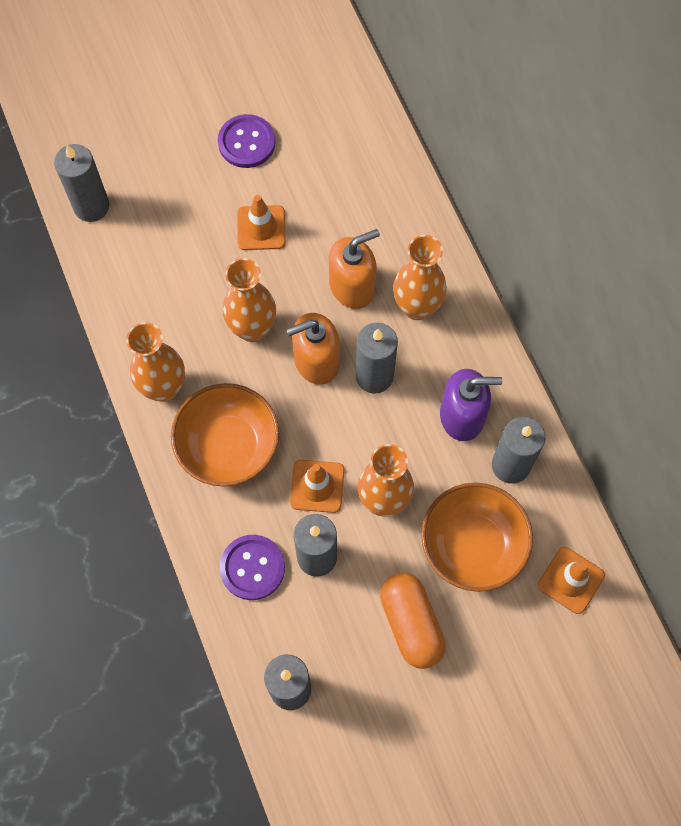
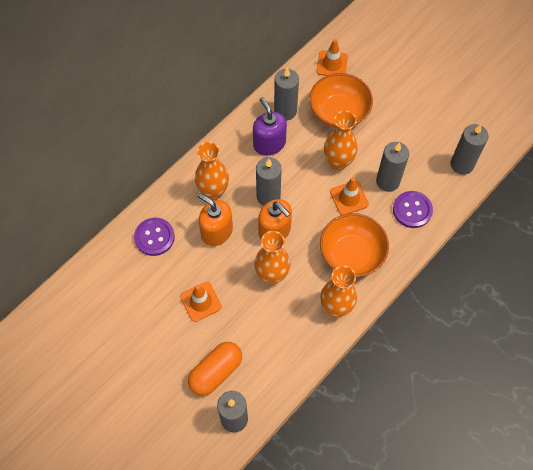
camera: 115 degrees left, 5 degrees down
(246, 142) = (141, 340): purple button -> purple button (154, 237)
(411, 623) = (395, 124): orange capsule -> orange capsule (216, 372)

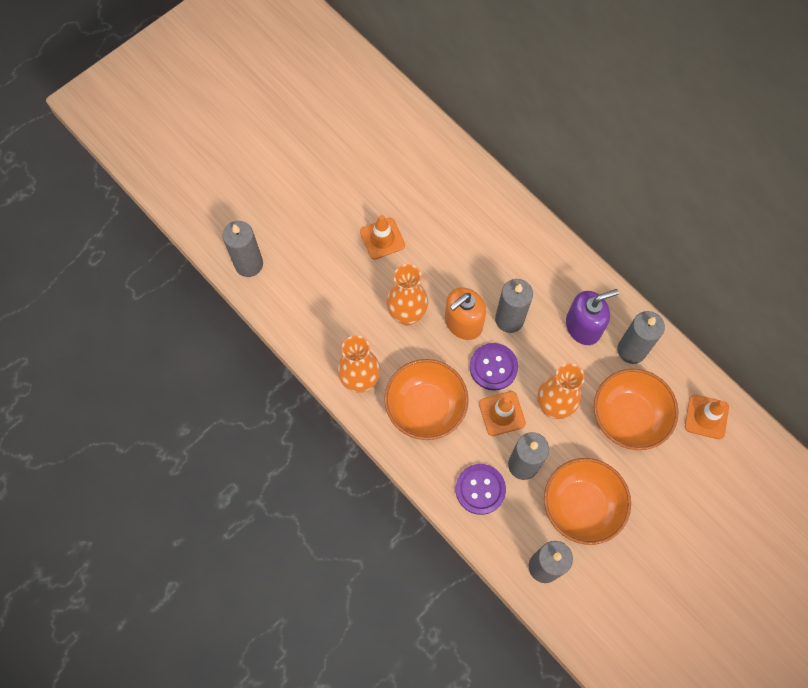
camera: 95 degrees right, 5 degrees up
(154, 237) = (464, 195): purple button -> purple button (493, 367)
(213, 192) = (519, 259): orange vase -> none
(216, 231) = (466, 259): orange soap dispenser -> none
(216, 372) = (301, 249): orange capsule -> none
(412, 141) = (581, 506): none -> orange bowl

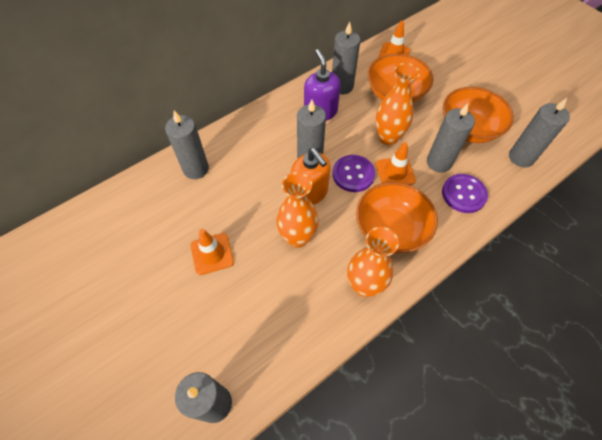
camera: 85 degrees left, 10 degrees down
(480, 205) = (196, 169): none -> grey candle

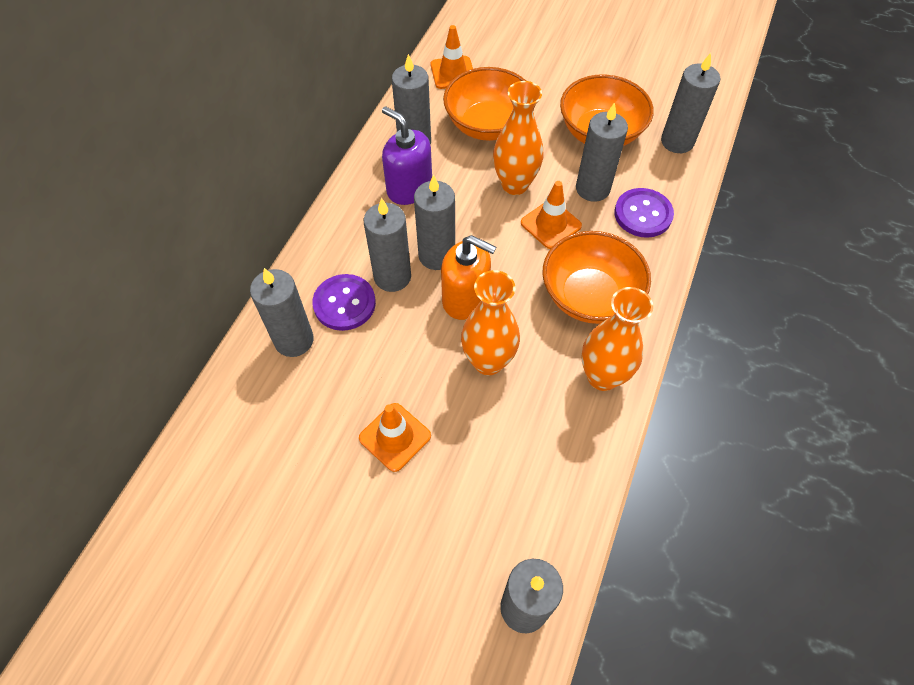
camera: 30 degrees left, 0 degrees up
(275, 159) = (392, 277): none -> grey candle
(353, 174) = (503, 250): purple button -> purple button (344, 303)

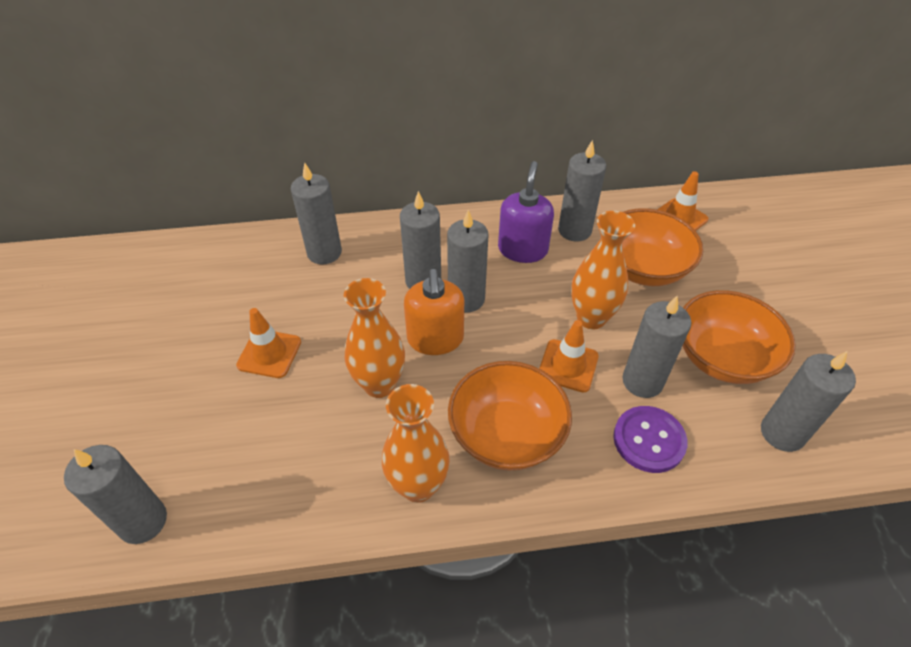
camera: 60 degrees right, 10 degrees down
(344, 303) = (376, 265): purple button -> none

